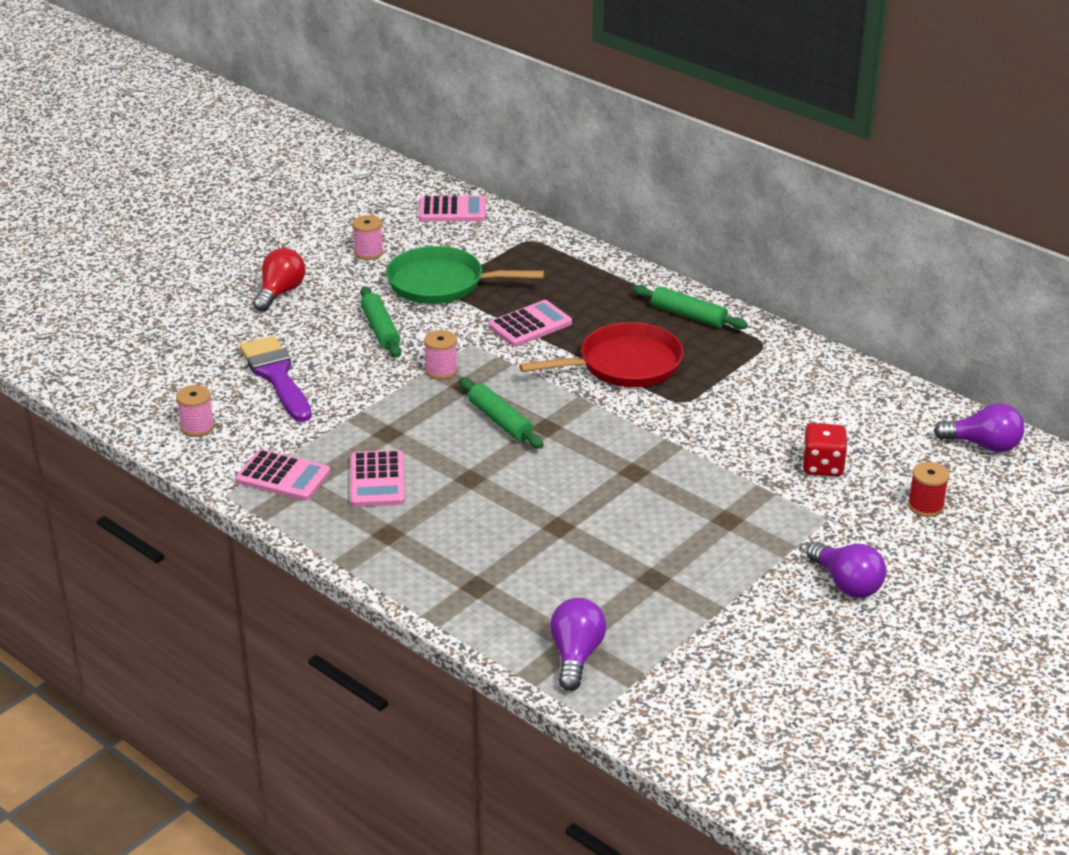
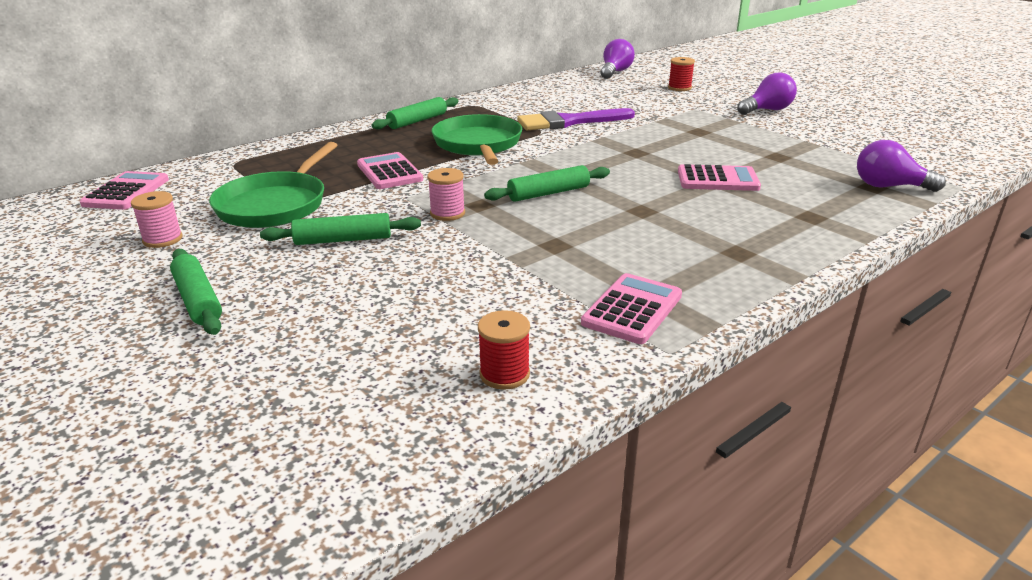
camera: 80 degrees left, 5 degrees down
(197, 427) = (504, 374): pink spool -> red spool
(276, 376) = (404, 308): purple brush -> purple brush (569, 122)
(280, 293) = (198, 300): red light bulb -> green rolling pin
(377, 480) = (642, 254): pink calculator -> pink calculator (717, 180)
(624, 365) = (478, 144): red pan -> green pan
(822, 466) = (634, 104): red dice -> none

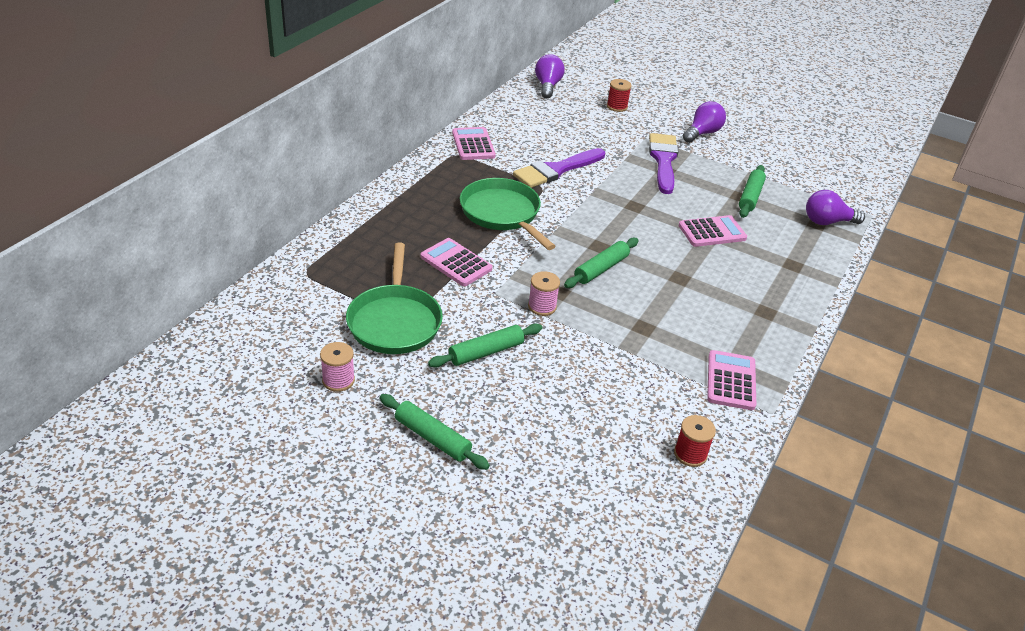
camera: 25 degrees left, 10 degrees up
(126, 192) = (243, 329): pink calculator -> pink calculator (473, 144)
(417, 121) = (423, 186): green rolling pin -> green rolling pin (750, 197)
(701, 125) = (663, 160): none -> purple brush

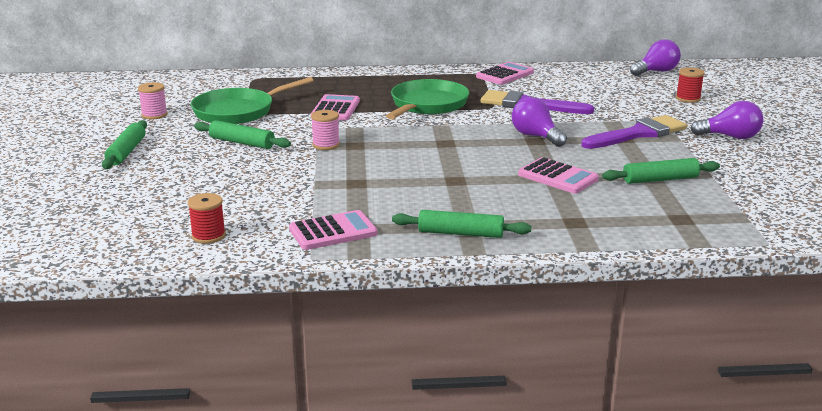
camera: 60 degrees right, 15 degrees down
(601, 269) = (413, 151): green rolling pin -> green rolling pin (460, 233)
(827, 222) = (696, 223): purple light bulb -> purple light bulb (535, 136)

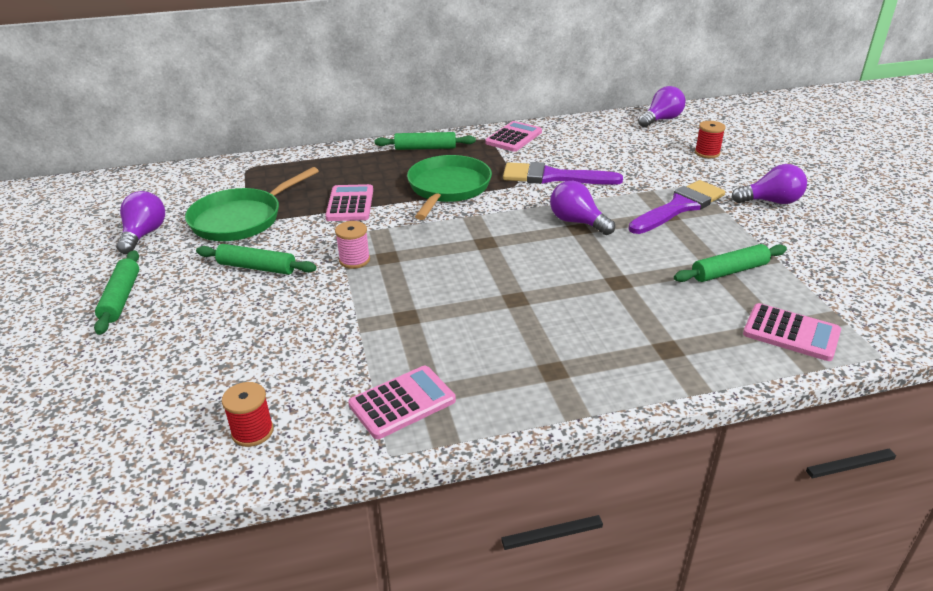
camera: 10 degrees left, 10 degrees up
(154, 115) = (144, 234): pink spool -> purple light bulb
(460, 233) = (550, 385): green rolling pin -> green rolling pin (425, 148)
(558, 177) = (623, 280): pink calculator -> pink calculator (791, 333)

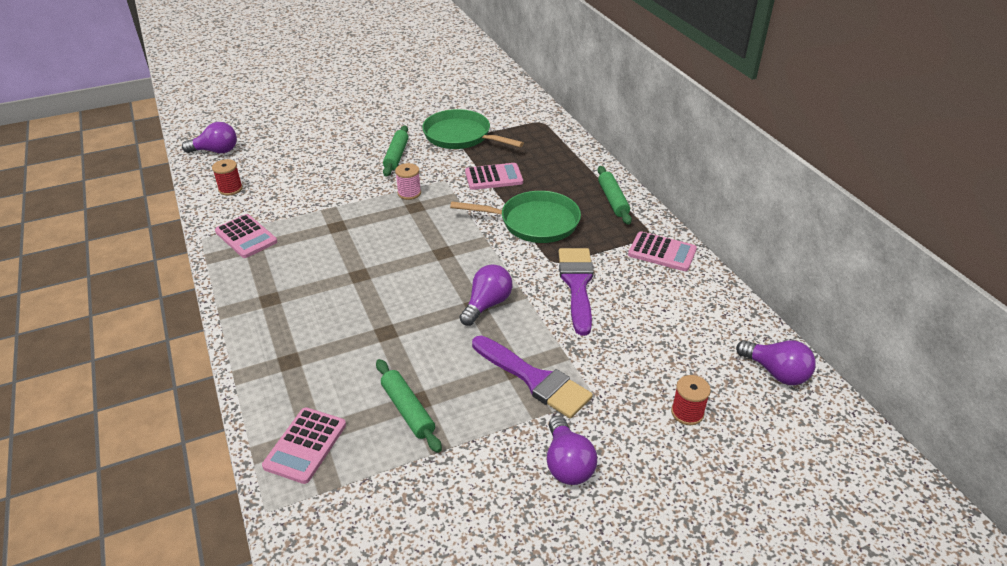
camera: 80 degrees right, 5 degrees up
(121, 298) = (359, 118): green rolling pin -> none
(144, 234) = (433, 106): purple light bulb -> purple light bulb (216, 151)

